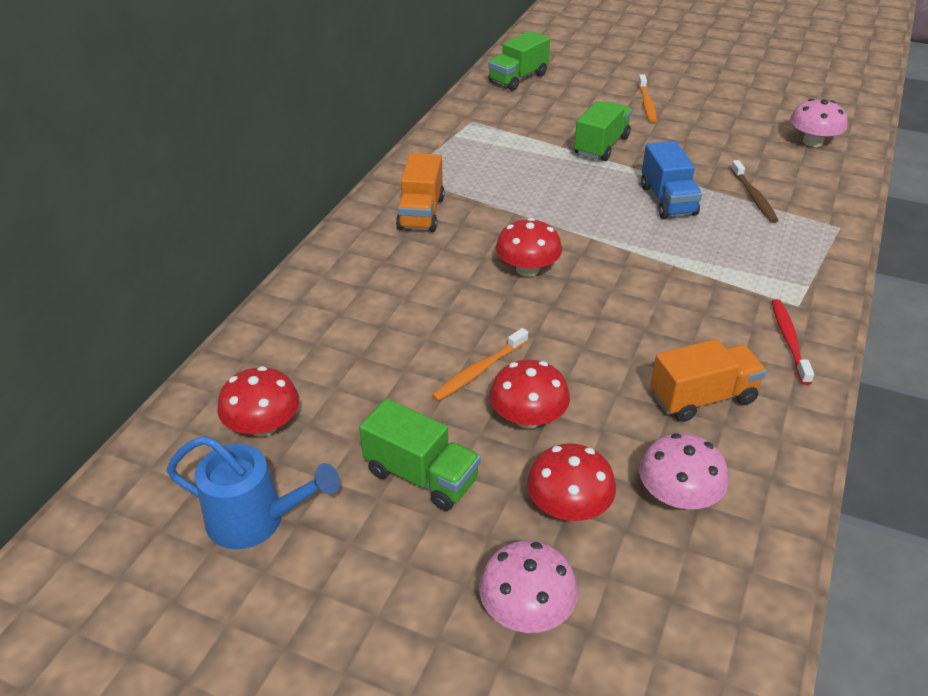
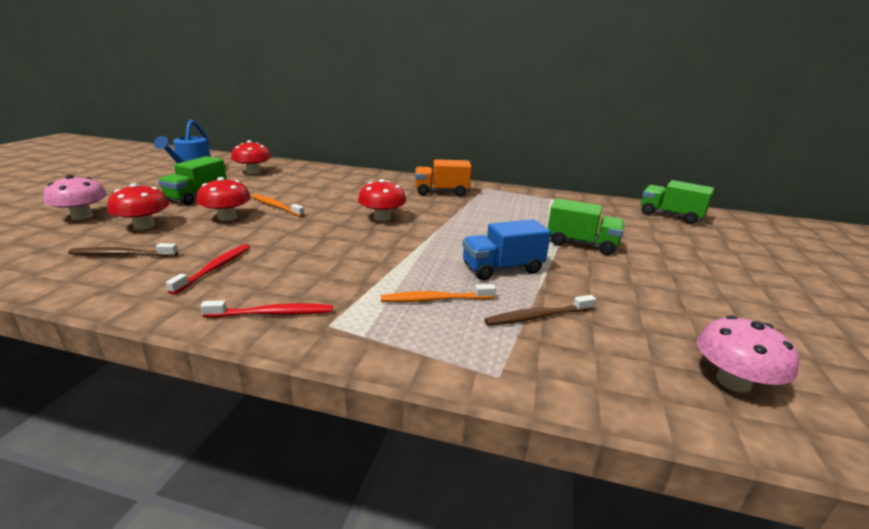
camera: 80 degrees right, 15 degrees down
(646, 103) = (695, 267): orange toothbrush -> orange toothbrush (435, 299)
(678, 496) = (122, 255): pink mushroom -> brown toothbrush
(702, 398) = (214, 268): orange truck -> red toothbrush

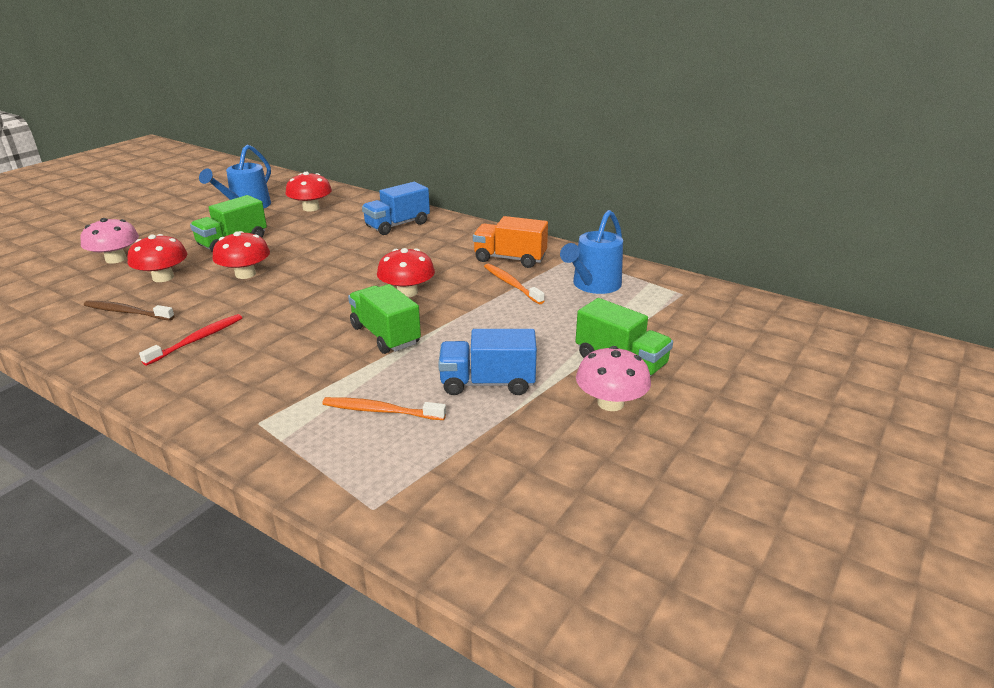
camera: 20 degrees right, 5 degrees up
(272, 313) = (216, 401): red toothbrush -> none
(276, 206) = (303, 264): orange toothbrush -> orange toothbrush (511, 284)
(336, 178) = (397, 225): none -> blue truck
(515, 203) = (593, 285): none -> blue watering can
(538, 316) = (473, 451): brown toothbrush -> none
(670, 216) = (802, 331): green truck -> green truck (385, 335)
(733, 381) = (620, 569): pink mushroom -> pink mushroom (610, 403)

